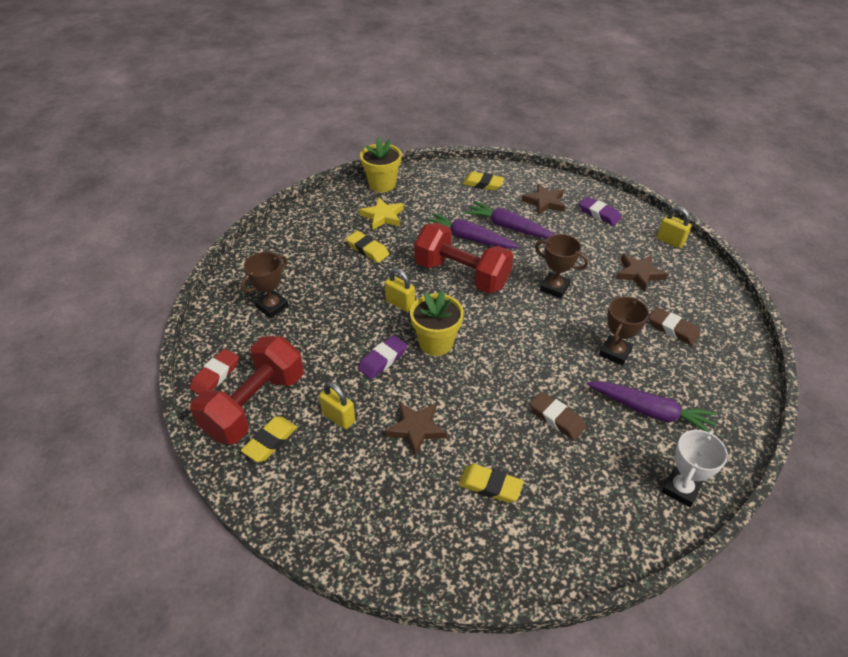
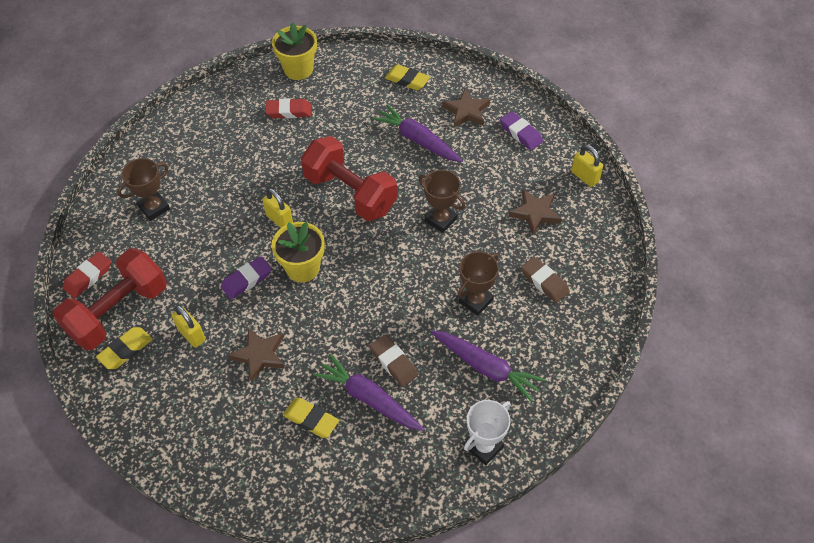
camera: 10 degrees right, 10 degrees up
(367, 249) = (263, 151): yellow eraser -> none
(383, 216) = (289, 111): yellow star -> red eraser
(469, 238) = (371, 149): purple carrot -> purple carrot (369, 398)

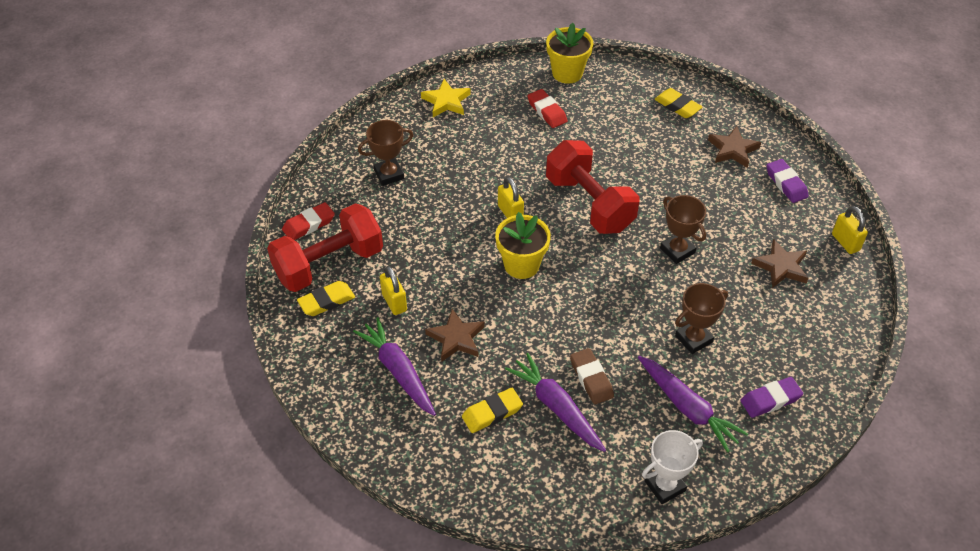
camera: 15 degrees right, 5 degrees down
(191, 122) = (446, 101): none -> yellow star
(246, 280) = (462, 263): purple eraser -> purple eraser (770, 400)
(289, 111) = (547, 111): red eraser -> red eraser turned 45 degrees clockwise
(311, 419) = (492, 413): yellow eraser -> yellow eraser turned 75 degrees counterclockwise
(417, 140) = (673, 167): purple carrot -> purple carrot (398, 371)
(544, 282) = (773, 338): brown eraser -> none

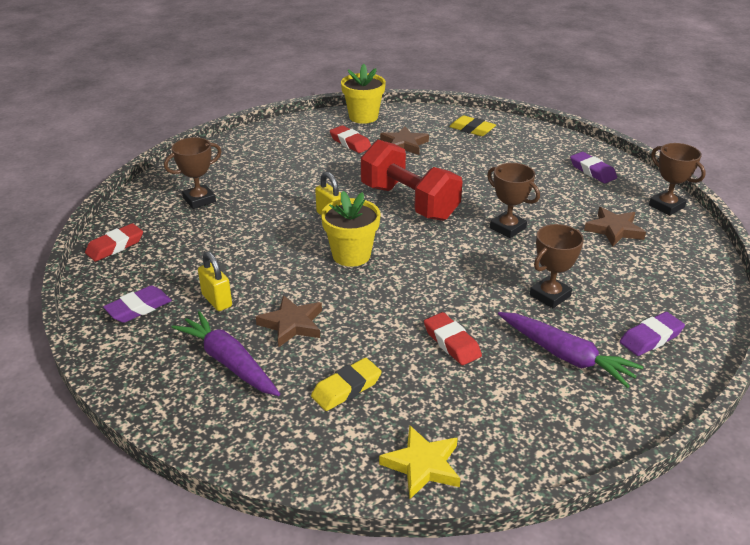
camera: 10 degrees left, 15 degrees down
(326, 301) = (139, 308): yellow eraser -> purple eraser
(329, 264) = (139, 276): red dumbbell -> none
(446, 101) = (251, 144): yellow star -> yellow star (422, 465)
(556, 407) = (419, 373): purple carrot -> none
(591, 379) = (451, 342): brown eraser -> red eraser
(665, 486) = (567, 434): white trophy -> none
(733, 150) = (534, 153): brown star -> brown star (404, 144)
(845, 242) = (666, 206): yellow padlock -> brown trophy

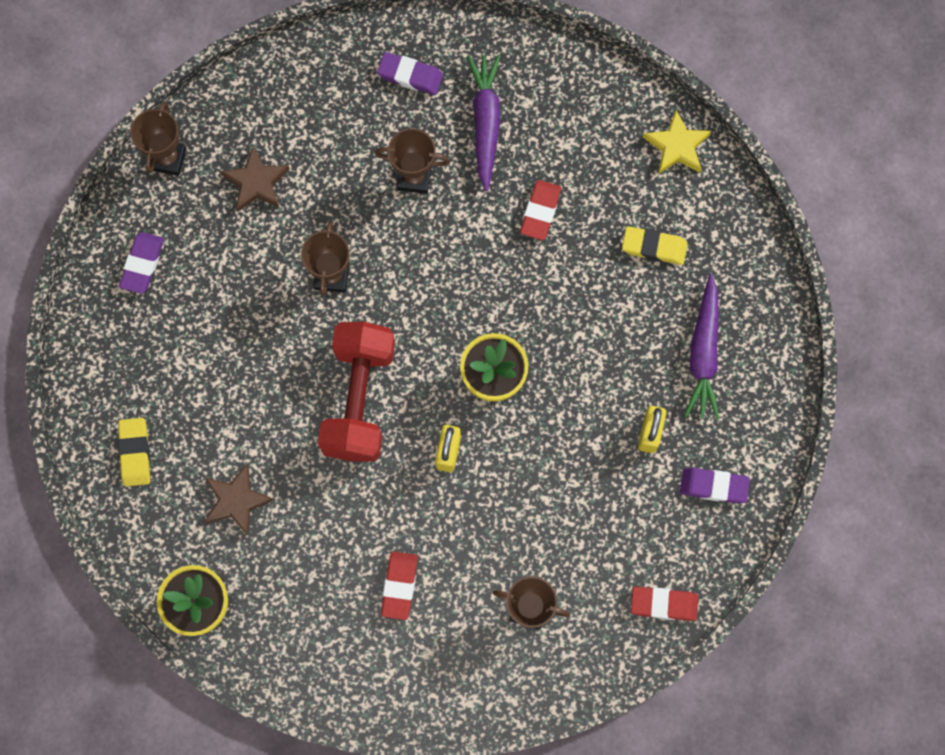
camera: 130 degrees left, 40 degrees up
(292, 324) = (624, 346): brown star -> none
(350, 143) = (281, 563): red eraser -> red eraser (399, 586)

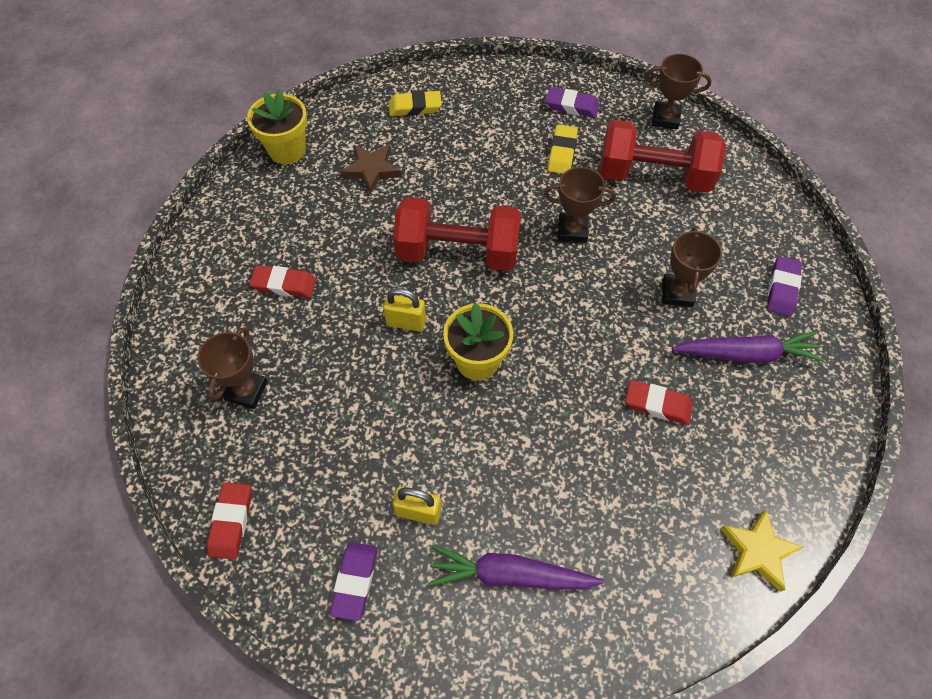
camera: 90 degrees right, 15 degrees down
(256, 182) = (653, 176): brown star -> red dumbbell
(654, 247) = (631, 521): yellow eraser -> yellow eraser (562, 153)

